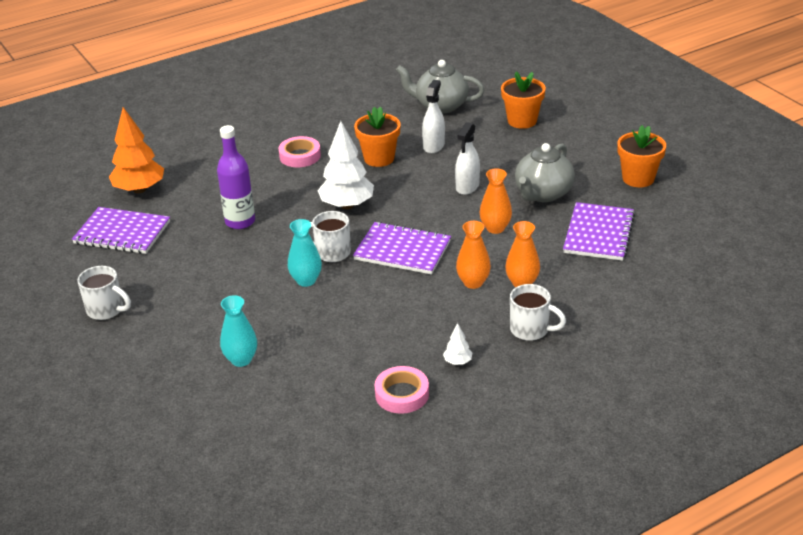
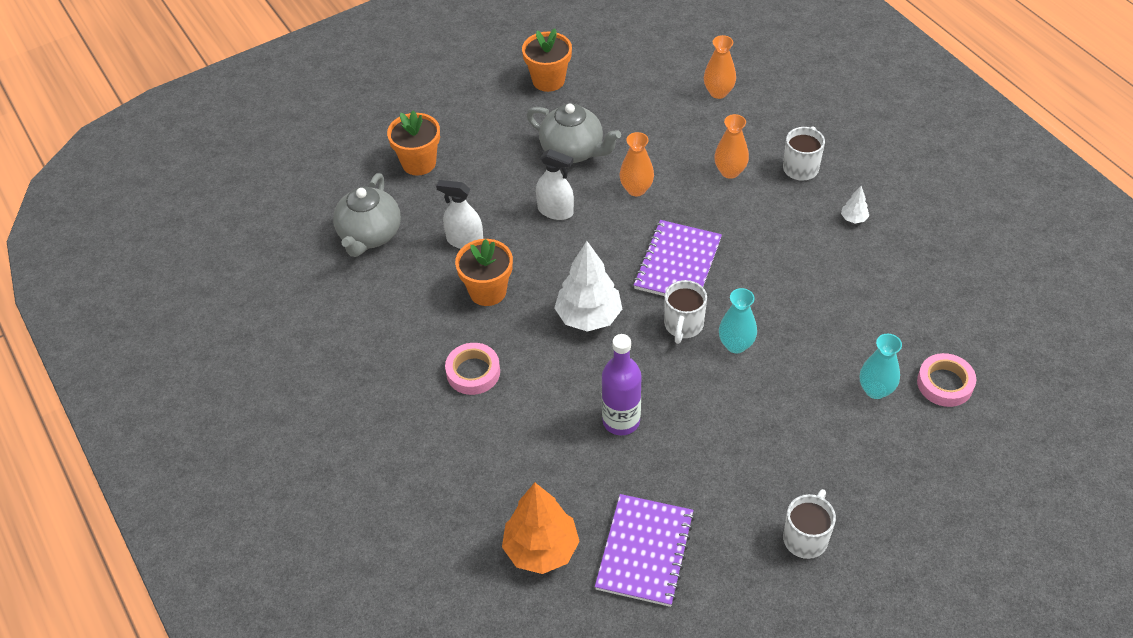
camera: 90 degrees left, 15 degrees up
(402, 394) = (905, 258): pink tape -> pink tape (945, 383)
(473, 282) = (731, 207): orange vase -> orange vase (718, 92)
(598, 233) = (646, 114): purple notebook -> none

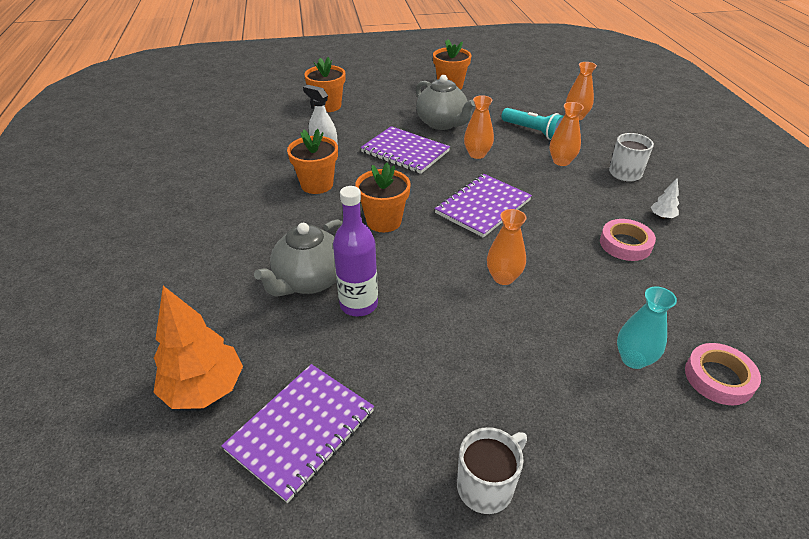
camera: 20 degrees right, 10 degrees down
(370, 235) = (261, 134): grey teapot -> grey teapot (309, 281)
(473, 372) = (263, 231): pink tape -> pink tape (625, 244)
(555, 211) = (405, 152): white spray bottle -> purple notebook
(588, 317) = (384, 221): white tree -> orange flower pot
(680, 133) = (532, 131): none -> turquoise flashlight
(683, 326) = (462, 250): white mug -> none
(736, 345) = (503, 277): turquoise vase -> orange vase

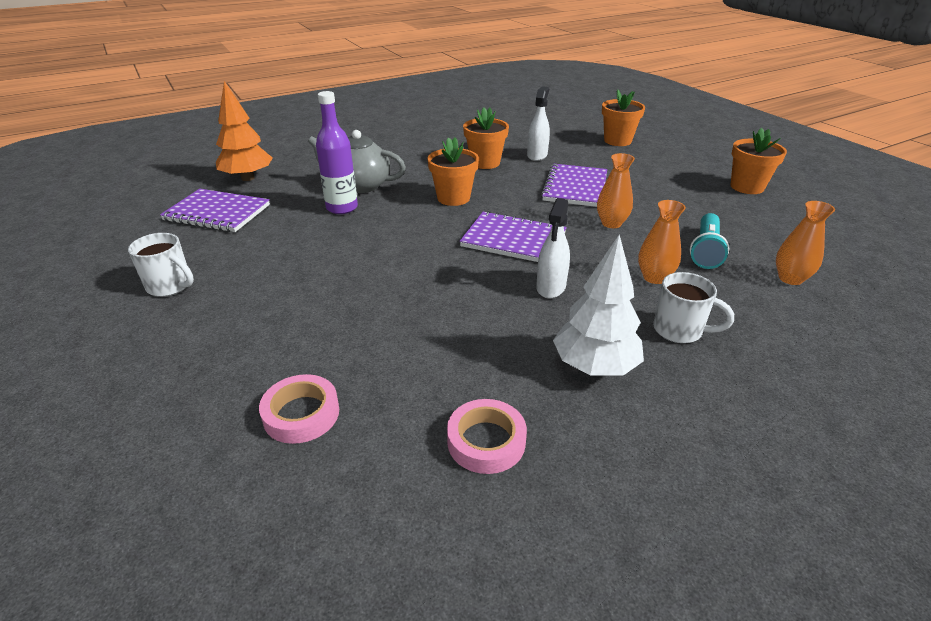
camera: 70 degrees right, 5 degrees down
(442, 123) = (653, 196): grey teapot -> none
(503, 277) = (406, 265): orange vase -> none
(562, 208) = (551, 287): none -> white spray bottle
(625, 244) = (510, 337): pink tape -> pink tape (486, 441)
(633, 359) = (316, 351): turquoise vase -> none
(662, 216) = (594, 366): white tree -> white tree, size x2.28

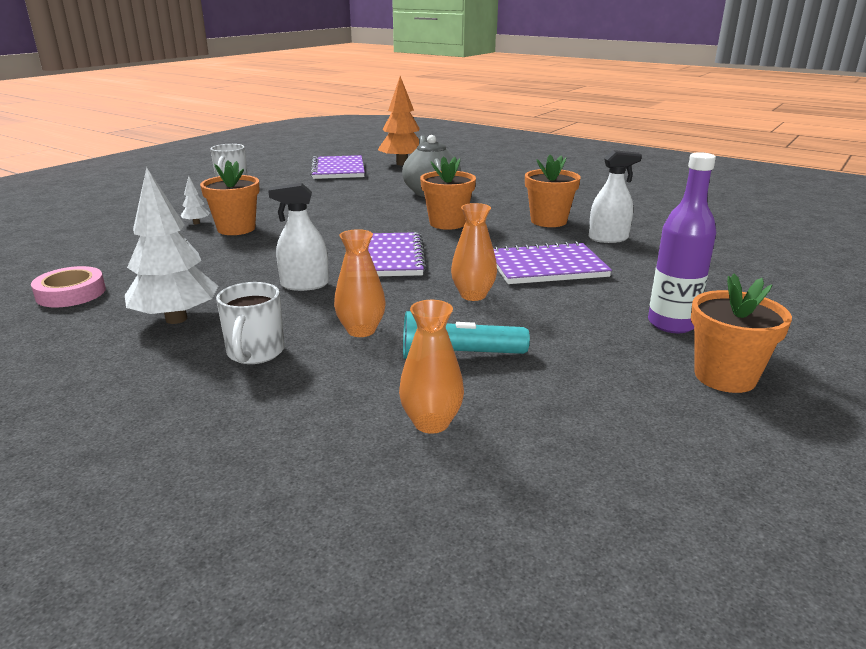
camera: 65 degrees right, 10 degrees down
(301, 414) = (99, 239): pink tape -> none
(313, 329) = (196, 223): none -> white tree
(342, 208) = (383, 195): purple bottle -> purple bottle (671, 324)
(617, 141) = (740, 272): orange flower pot -> orange flower pot (236, 229)

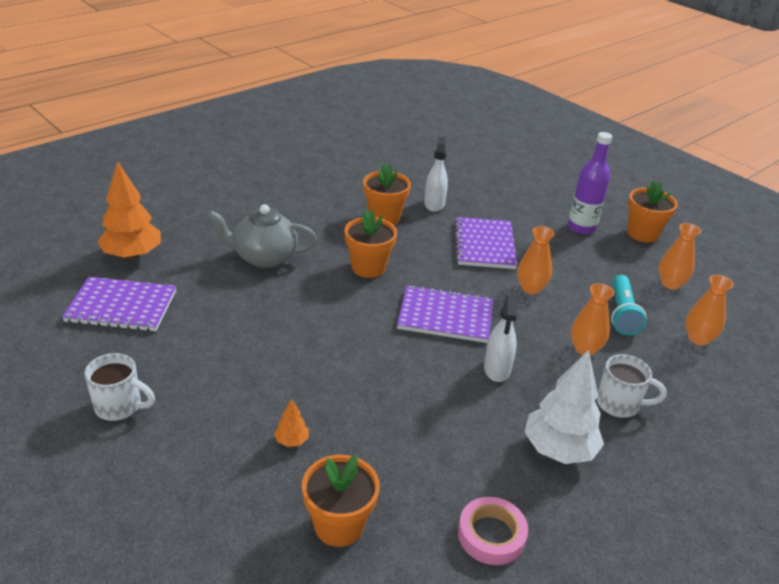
camera: 80 degrees left, 10 degrees up
(196, 223) = (292, 441): white tree -> orange tree
(236, 229) = (328, 407): orange flower pot -> orange flower pot (339, 525)
(581, 401) = (670, 284): none -> orange vase

